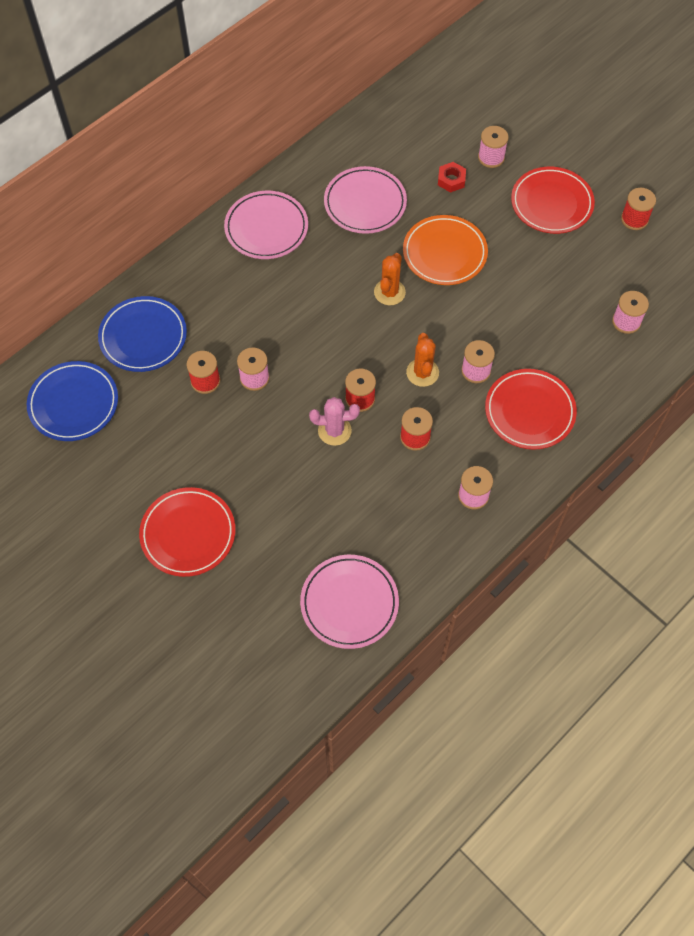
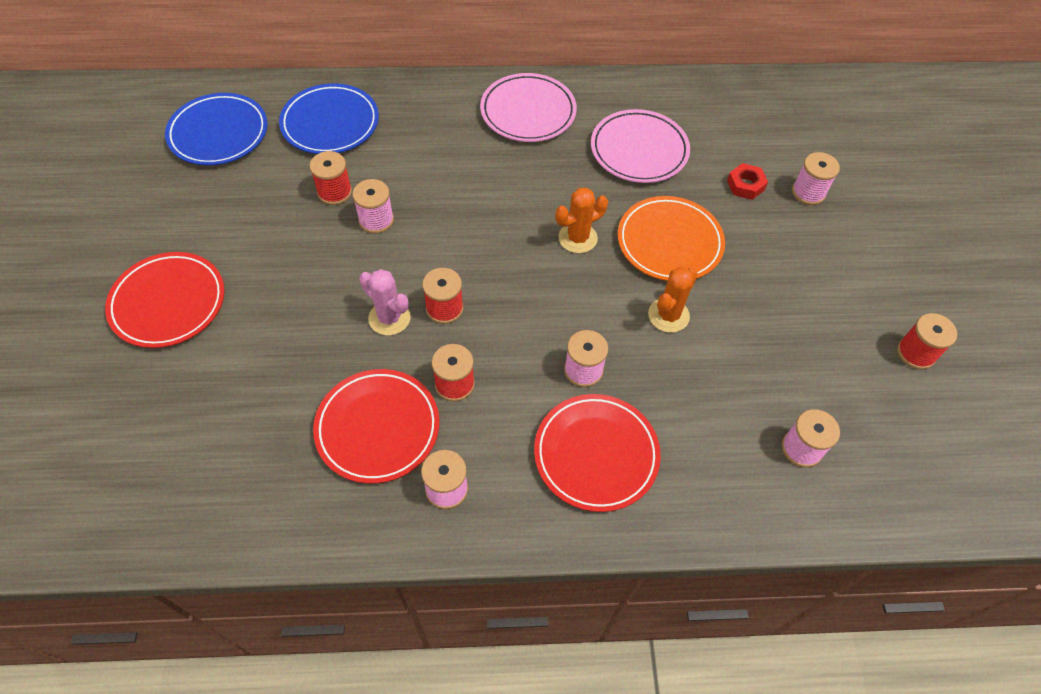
camera: 40 degrees right, 5 degrees down
(349, 603) = (214, 487): pink plate -> none
(422, 372) = (529, 331): orange cactus -> orange cactus (668, 315)
(551, 203) = (832, 274): red plate -> red plate (377, 428)

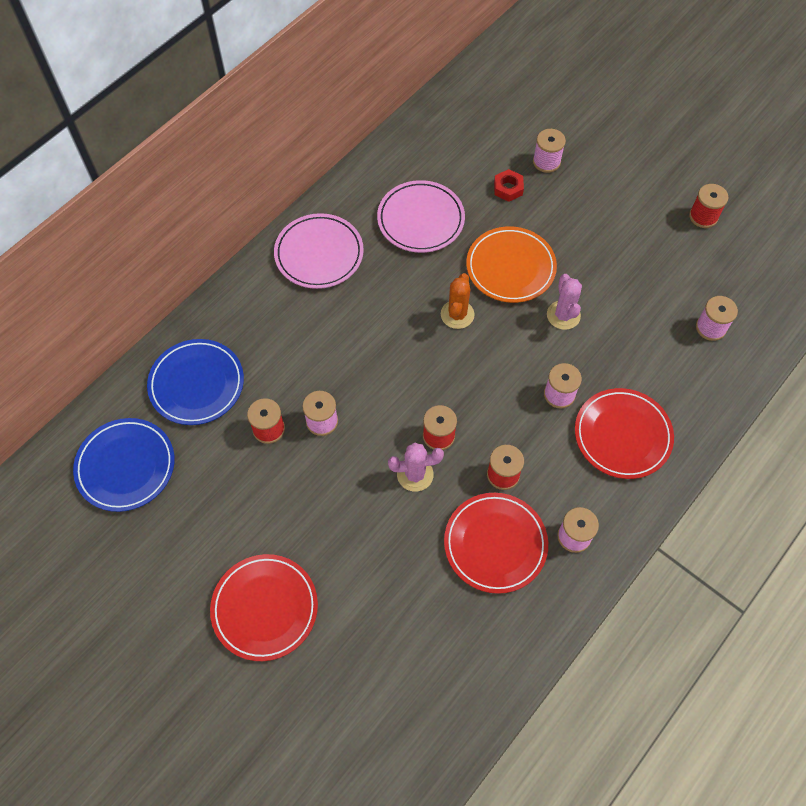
camera: 45 degrees left, 5 degrees up
(668, 315) = (563, 315): orange cactus -> pink cactus

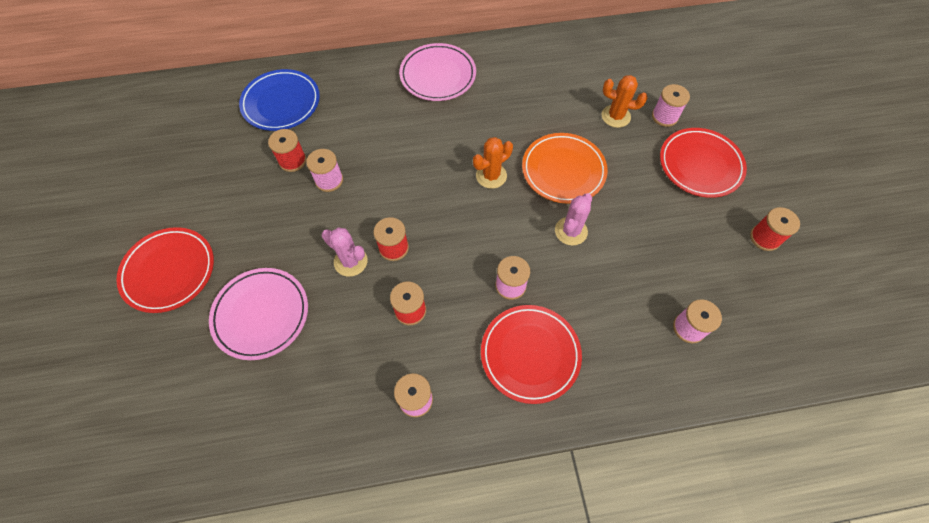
camera: 40 degrees right, 0 degrees up
(126, 466) = (191, 122): blue plate -> none
(420, 219) = (529, 97): pink plate -> pink plate (261, 314)
(495, 544) = (353, 355): red plate -> red plate (700, 165)
(508, 188) = (615, 116): red nut -> orange cactus

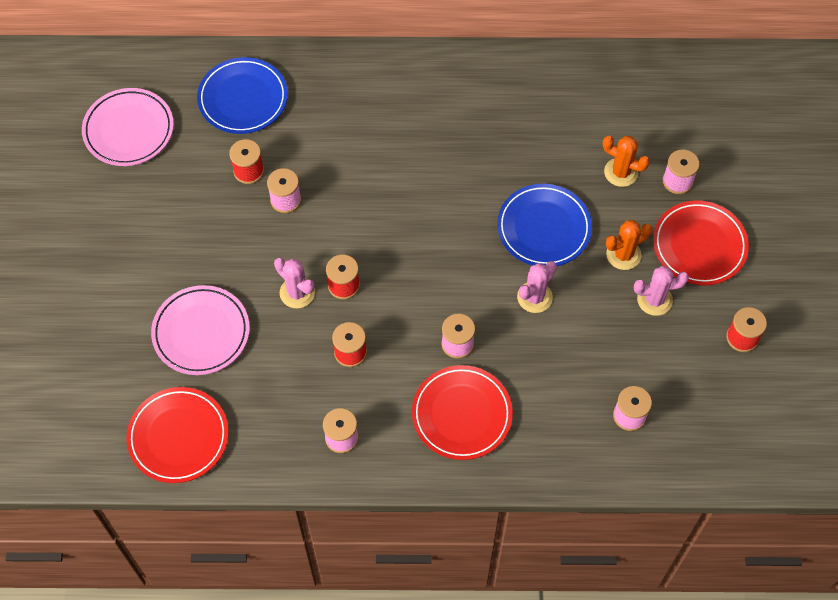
camera: 10 degrees right, 0 degrees up
(169, 271) = (112, 273): red plate -> red plate (178, 437)
(438, 75) = (426, 89): pink plate -> pink plate (129, 130)
(491, 176) = (462, 222): orange cactus -> orange cactus (623, 254)
(563, 170) = (544, 228): orange plate -> blue plate
(677, 217) = (654, 300): none -> pink cactus

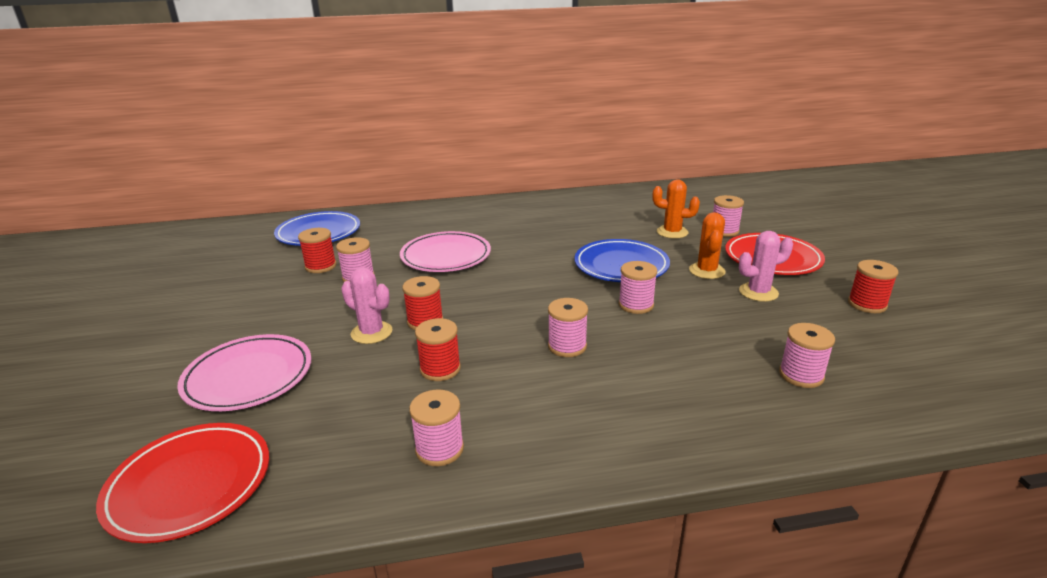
camera: 10 degrees left, 35 degrees down
(129, 130) = (202, 258): pink plate -> pink plate (446, 256)
(462, 414) = (596, 403): red plate -> none
(534, 297) = (636, 305): pink cactus -> pink spool
(623, 254) = (706, 271): orange cactus -> orange cactus turned 45 degrees counterclockwise

